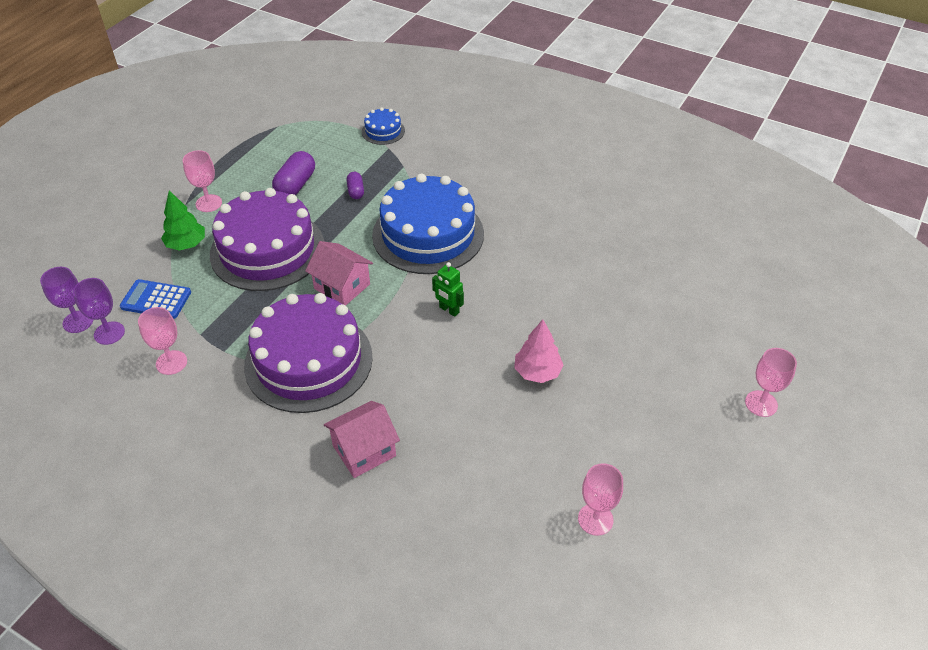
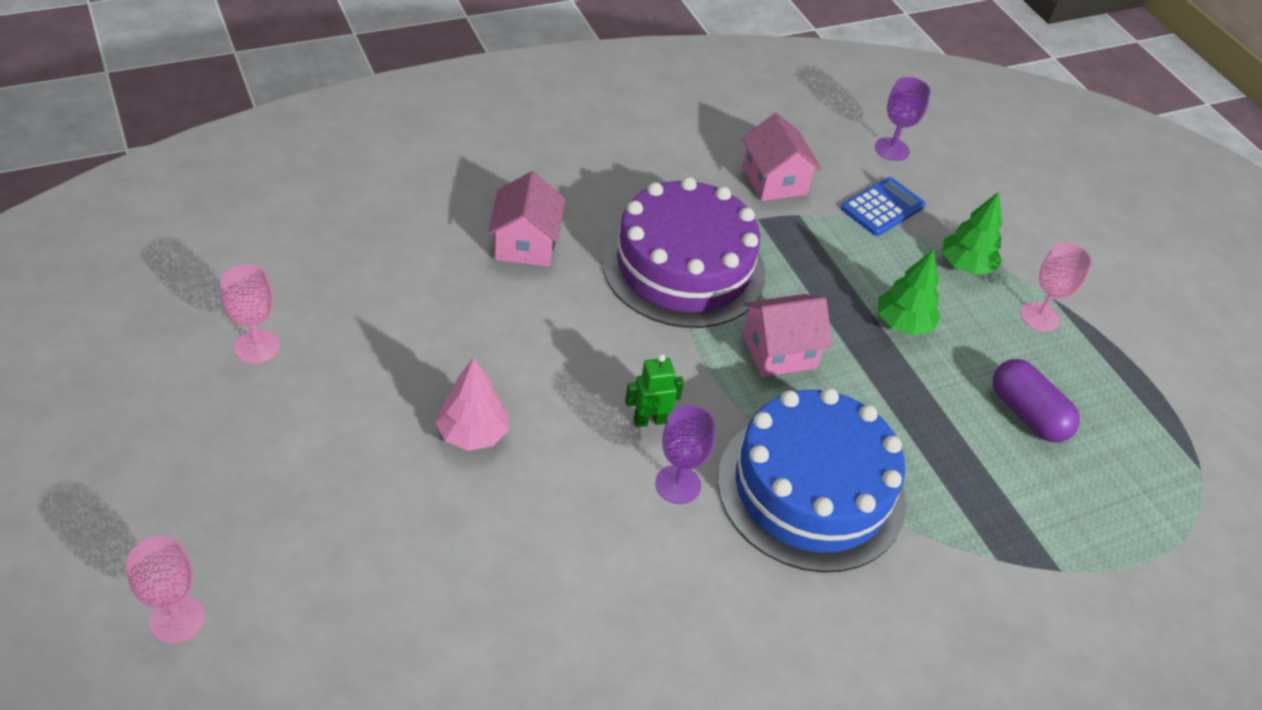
camera: 120 degrees right, 0 degrees up
(109, 333) = (856, 161): purple goblet -> purple goblet (678, 484)
(171, 362) = (774, 181): pink goblet -> pink house
(267, 250) = (903, 324): purple cake -> green tree
(355, 191) = (969, 468): purple capsule -> none
(383, 131) = (1115, 591): blue cake -> none

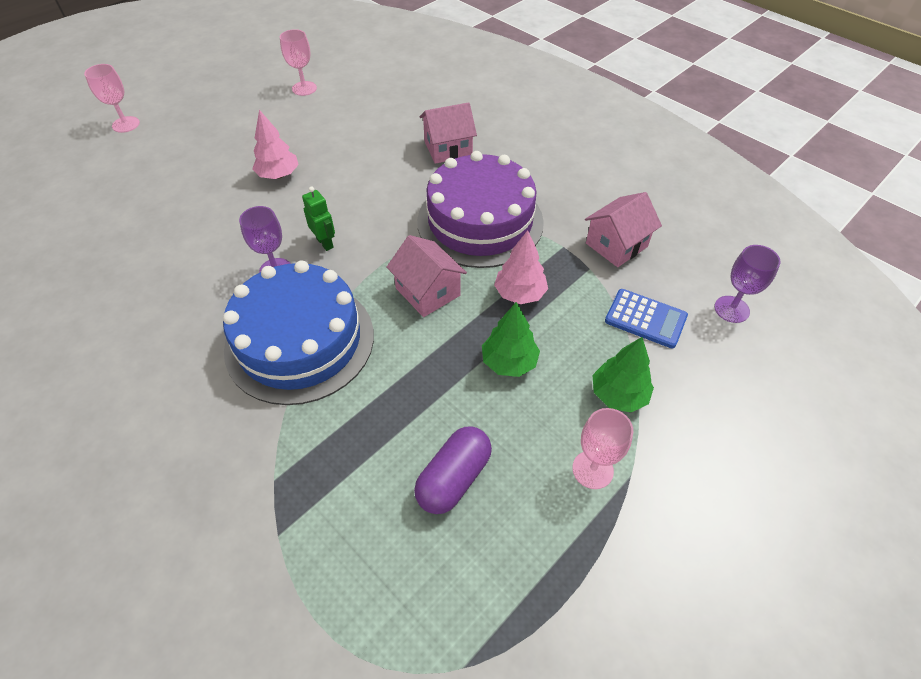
camera: 75 degrees right, 5 degrees up
(813, 279) = (520, 294): none -> pink tree

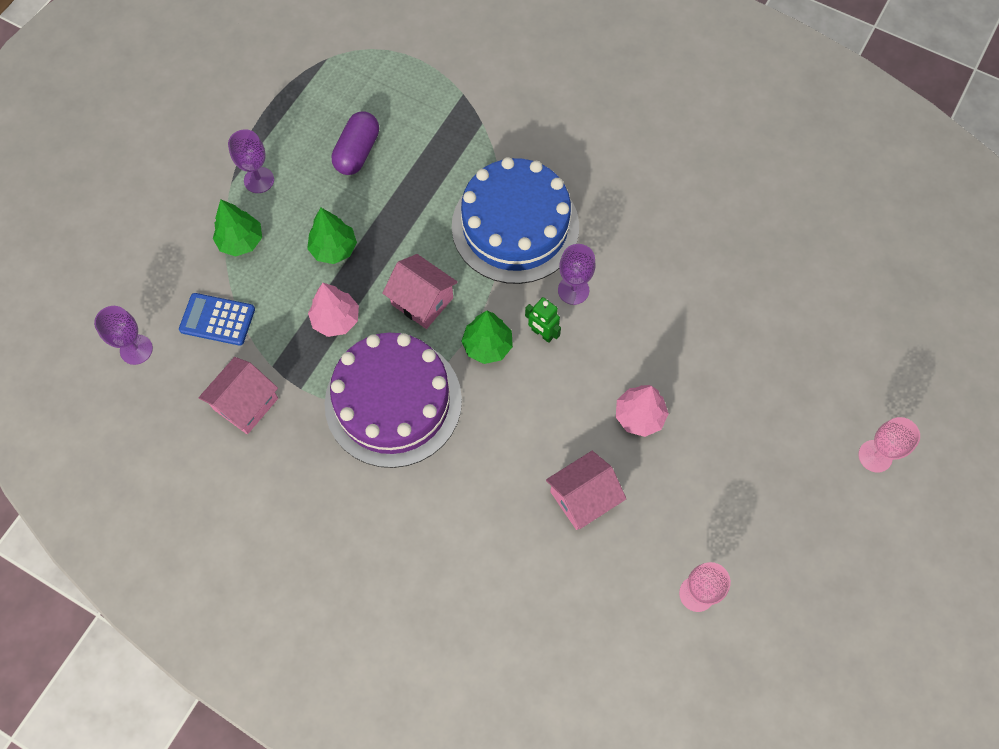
camera: 165 degrees right, 15 degrees up
(380, 244) = (487, 345): none -> green tree
(448, 149) = (460, 513): pink house -> pink house (583, 497)
(592, 469) = (259, 180): pink goblet -> purple goblet

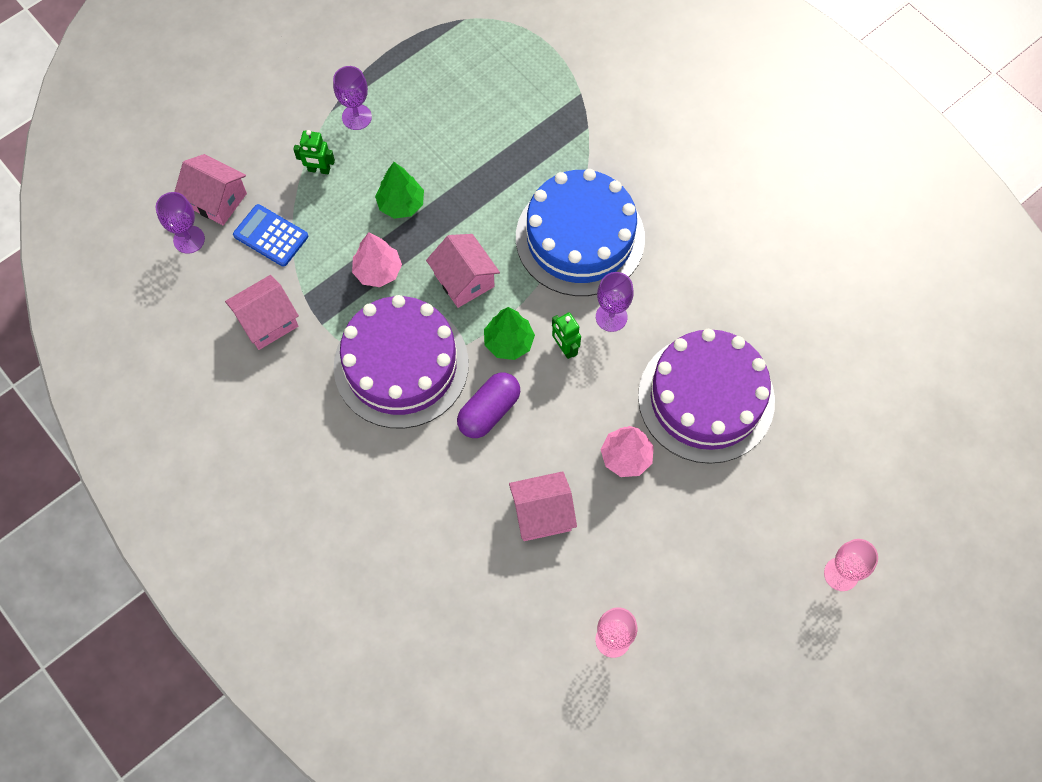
camera: 20 degrees right, 0 degrees up
(150, 302) = (216, 200): none -> pink house
(241, 241) = (319, 170): green tree -> green robot
(357, 152) = (458, 119): purple capsule -> purple capsule (489, 411)
(689, 336) = (706, 398): none -> purple cake

